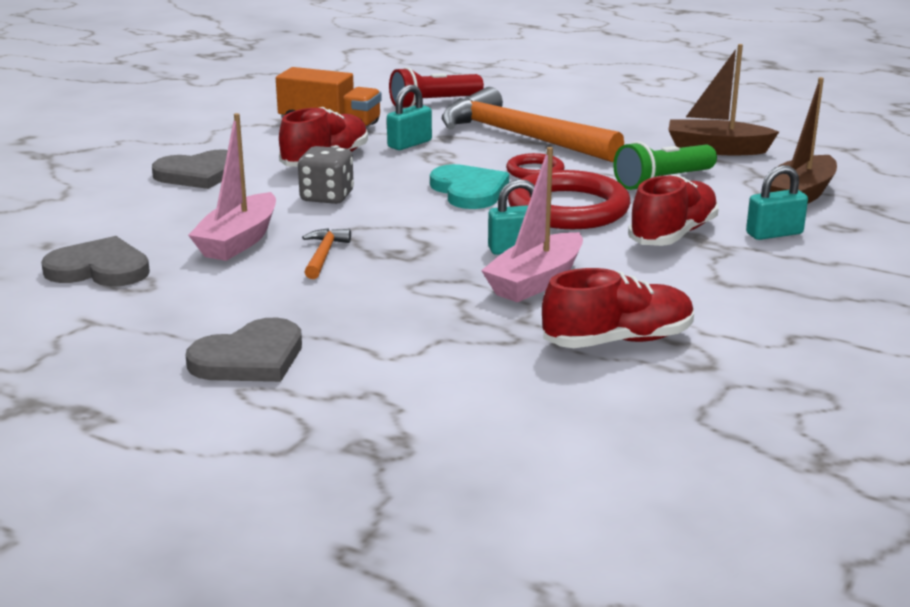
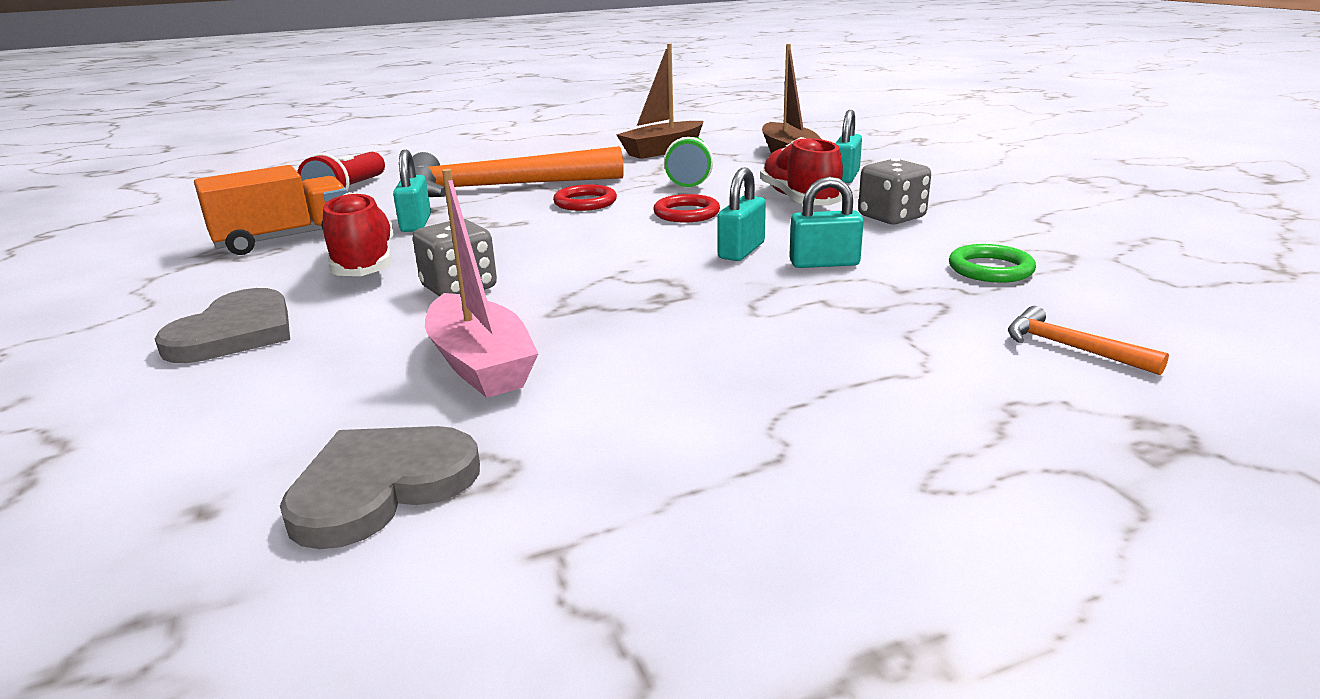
camera: 50 degrees left, 0 degrees up
(250, 358) = (839, 453): grey heart -> none
(323, 255) = (608, 331): orange hammer -> orange hammer (1071, 348)
(469, 191) = (576, 232): turquoise heart -> none
(535, 282) = (824, 263): pink boat -> turquoise padlock
(568, 208) = (686, 213): red ring -> red ring, size x0.51
(618, 341) = (990, 269): red shoe -> green ring
(688, 278) = (891, 217): none -> grey dice

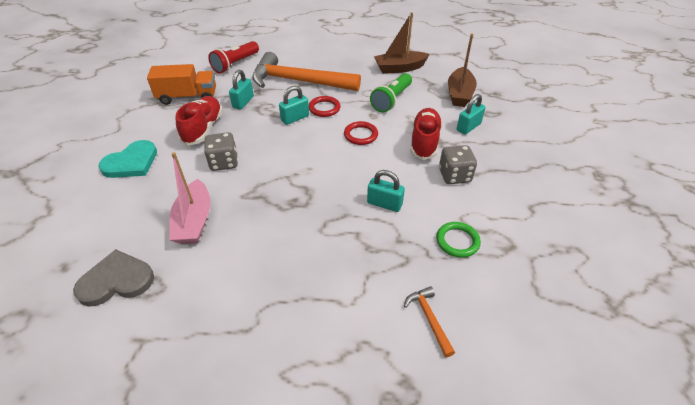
camera: 25 degrees right, 20 degrees up
(235, 332) = (131, 162): grey heart -> turquoise heart
(741, 251) = (357, 178): turquoise padlock -> turquoise padlock (295, 118)

